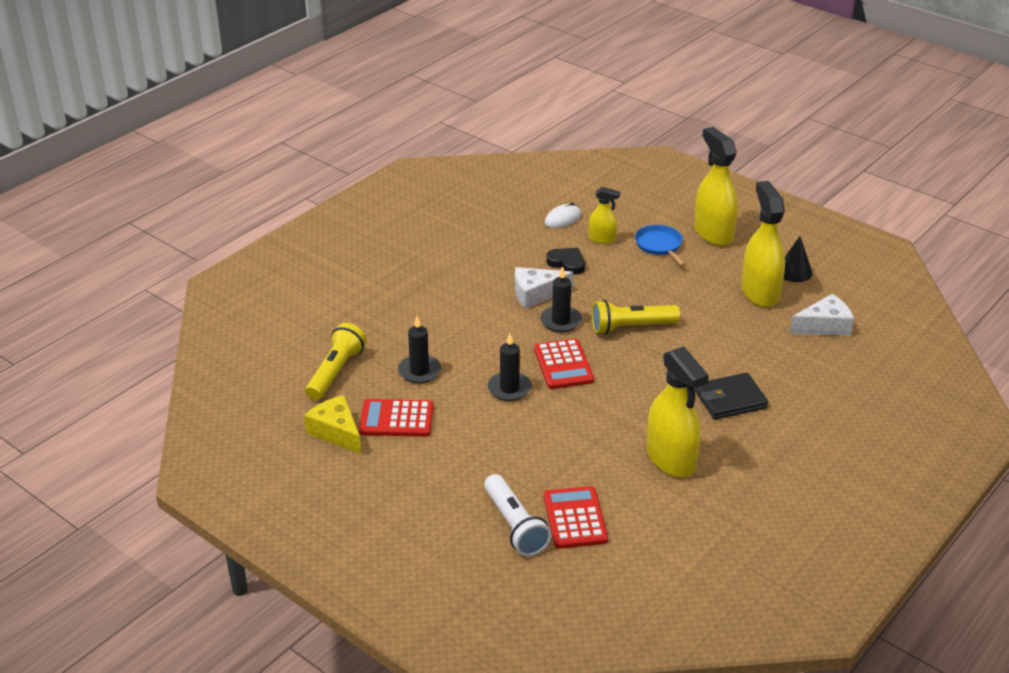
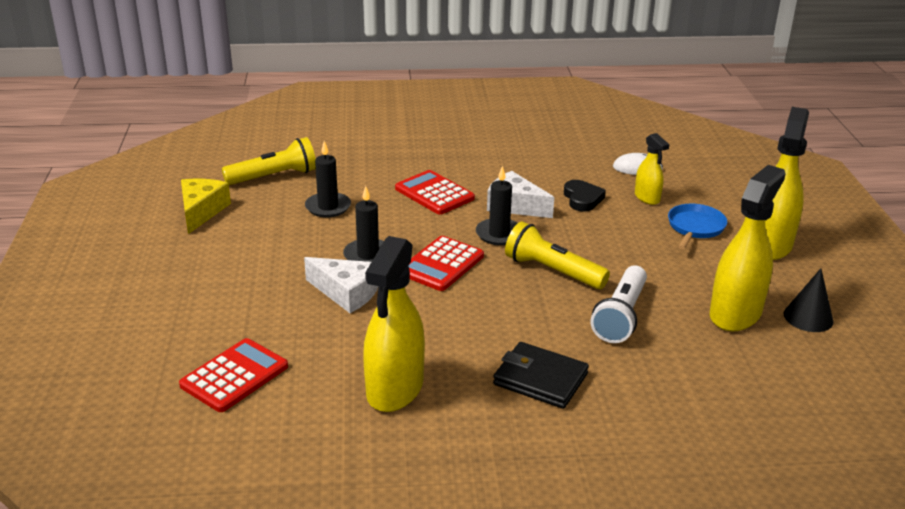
camera: 45 degrees right, 5 degrees down
(396, 419) = (252, 227): red calculator -> red calculator (434, 193)
(515, 525) = (184, 349): white flashlight -> white flashlight (621, 316)
(824, 326) = (760, 380): white cheese -> white cheese (346, 293)

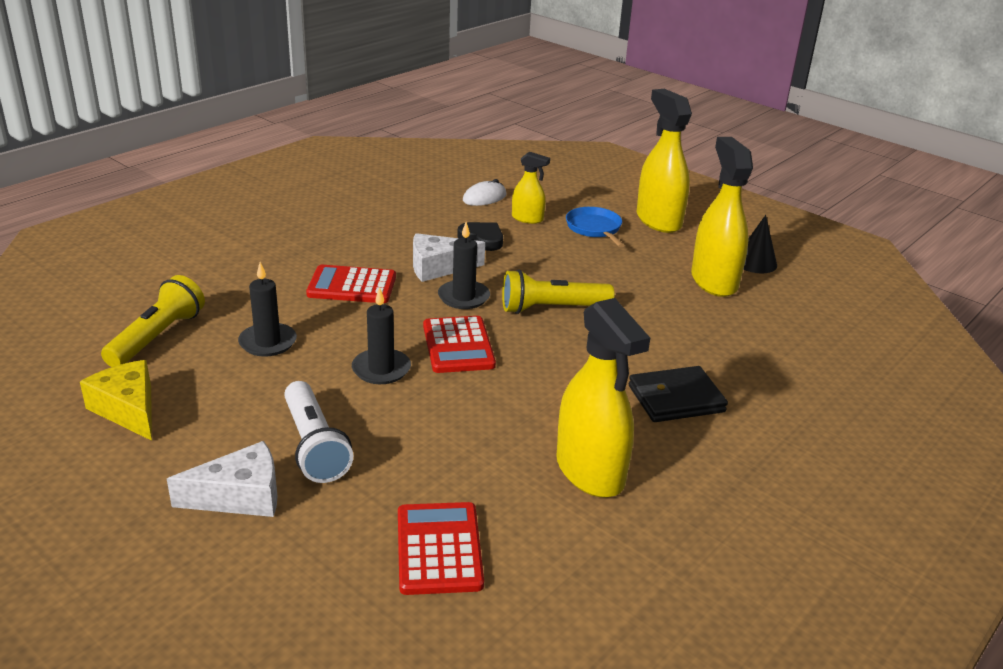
camera: 45 degrees left, 0 degrees up
(346, 293) = (416, 413): white cheese -> white cheese (240, 496)
(621, 316) = (651, 320): white flashlight -> white flashlight (314, 446)

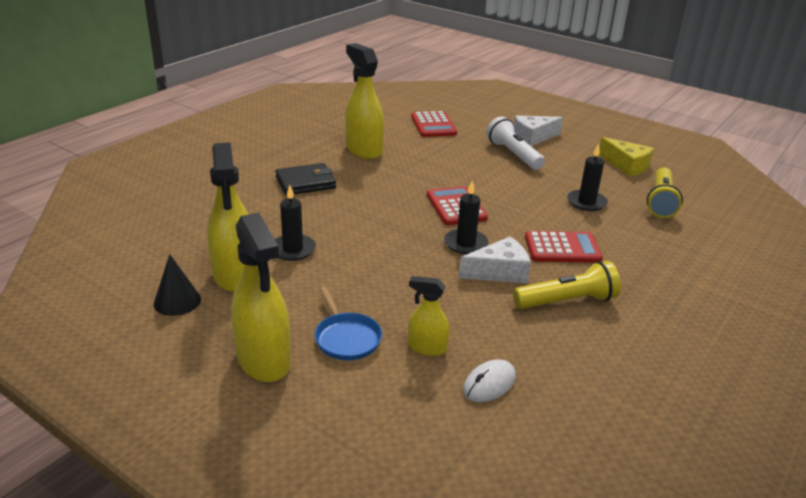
camera: 175 degrees right, 0 degrees up
(381, 369) = (500, 190): black candle -> black candle (293, 250)
(482, 239) = (470, 310): black heart -> none
(552, 309) = (390, 238): yellow flashlight -> yellow flashlight (567, 301)

